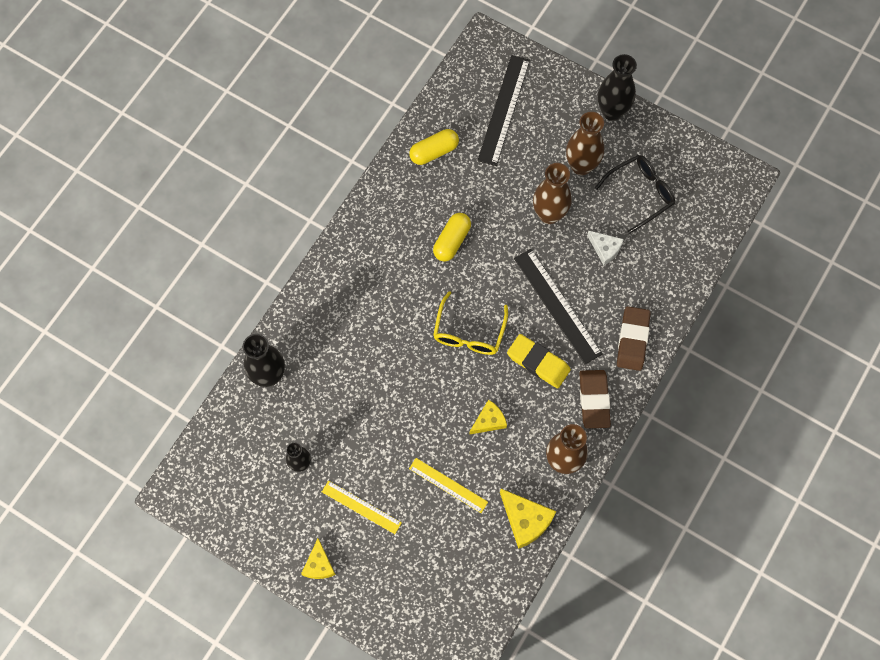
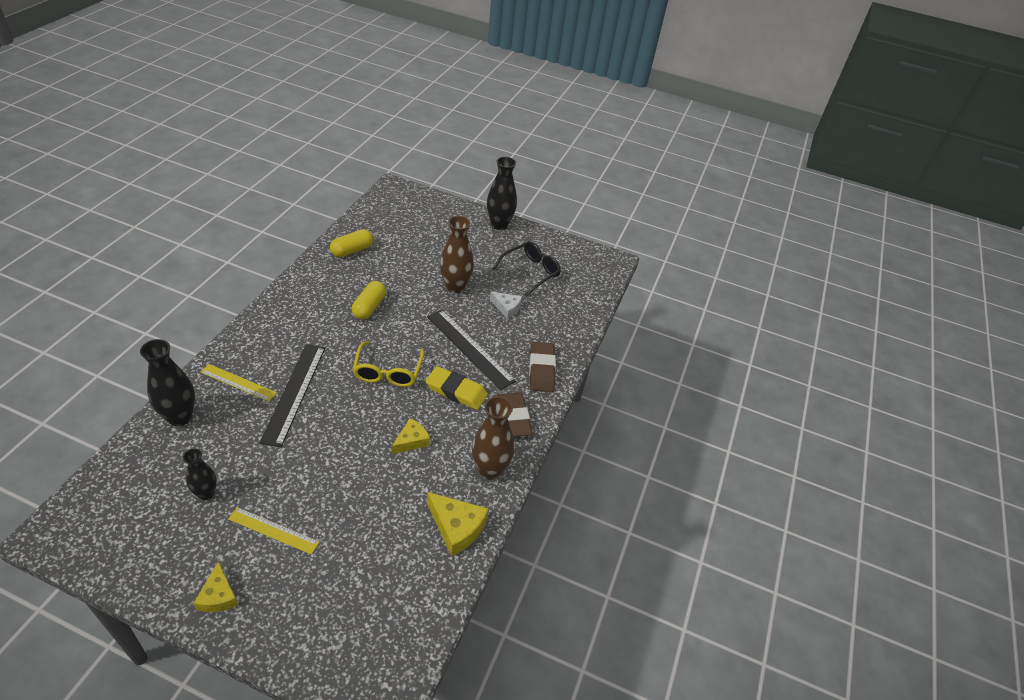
camera: 15 degrees left, 25 degrees down
(448, 485) = (371, 501): yellow ruler -> yellow ruler (238, 382)
(504, 110) = (411, 225): black ruler -> black ruler (294, 393)
(581, 166) = (479, 256): brown vase -> none

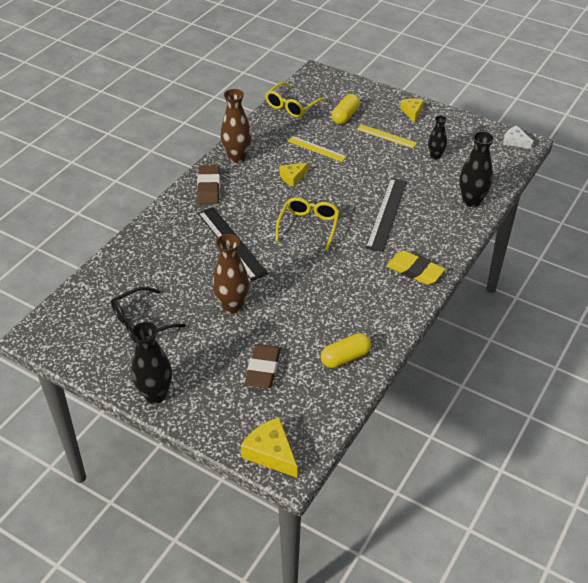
camera: 165 degrees left, 0 degrees up
(238, 382) = (434, 223): yellow ruler -> yellow ruler (316, 149)
(369, 307) = (325, 286): yellow capsule -> yellow capsule (345, 116)
(424, 591) = (292, 106): none -> yellow glasses
(456, 391) = (251, 208): yellow eraser -> yellow eraser (415, 271)
(456, 527) = (267, 130): yellow cheese -> yellow cheese (271, 453)
(506, 308) = (183, 281): white cheese -> white cheese (515, 141)
(541, 369) = (170, 221): brown eraser -> brown eraser (263, 369)

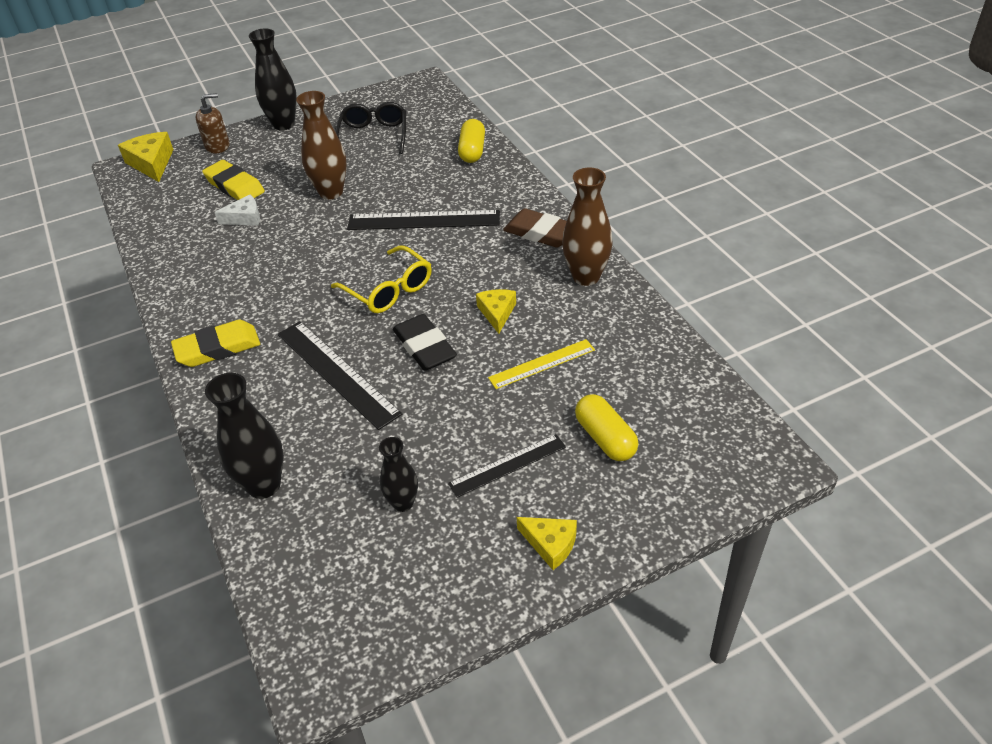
camera: 125 degrees right, 0 degrees up
(216, 421) = (217, 146): none -> brown soap dispenser
(263, 369) = (234, 186): brown eraser -> yellow eraser
(271, 453) = (152, 163): yellow cheese -> yellow cheese turned 105 degrees counterclockwise
(292, 106) = (681, 383): yellow glasses -> none
(340, 191) = (424, 347): none -> black eraser
(345, 357) = (180, 240): yellow capsule -> yellow capsule (472, 151)
(386, 136) = (507, 465): yellow ruler -> black ruler
(515, 141) = (334, 662): white cheese -> white cheese (245, 218)

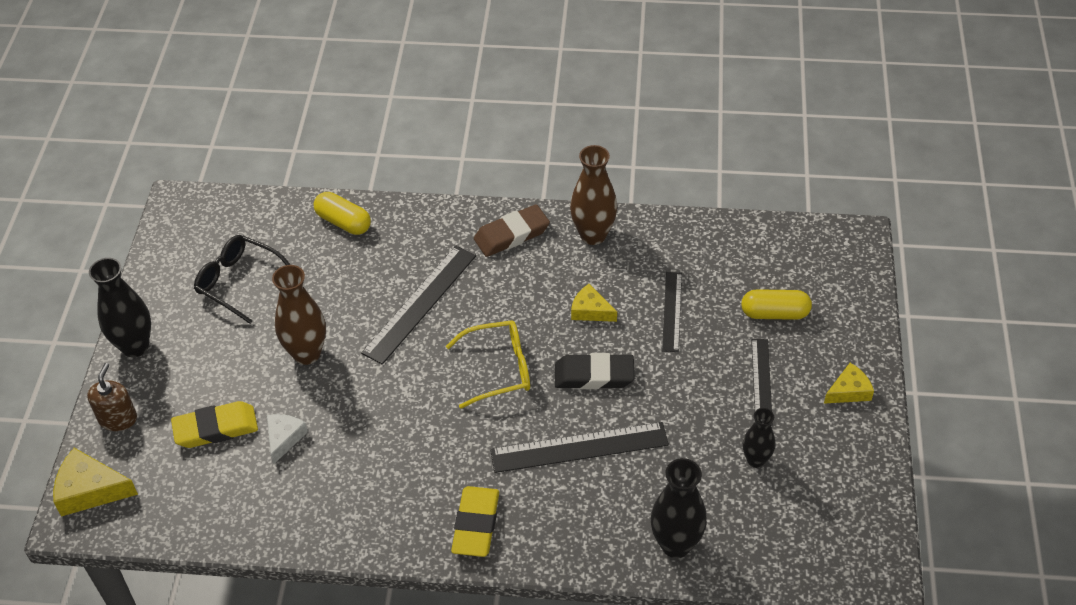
camera: 60 degrees left, 5 degrees up
(542, 364) = (672, 311): yellow ruler -> black ruler

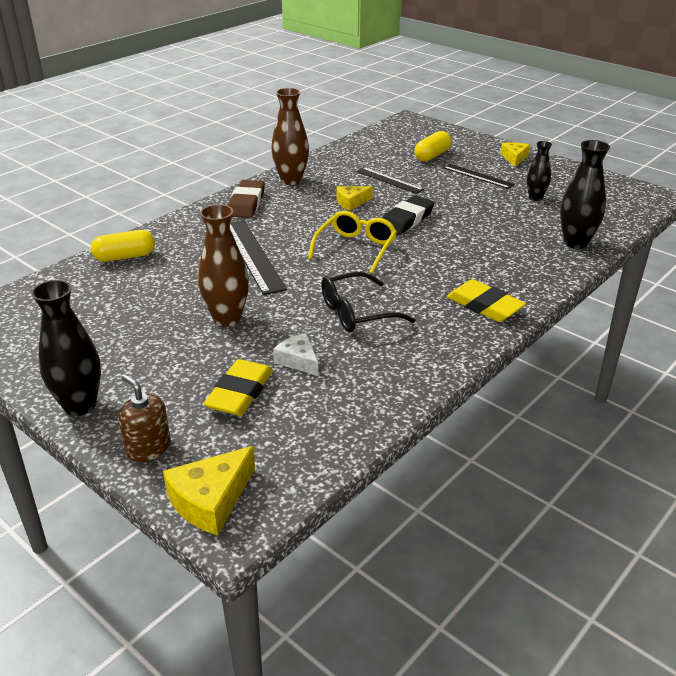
camera: 55 degrees left, 15 degrees down
(239, 282) = (103, 323): black glasses -> black glasses (358, 312)
(579, 447) = (460, 245): black ruler -> none

